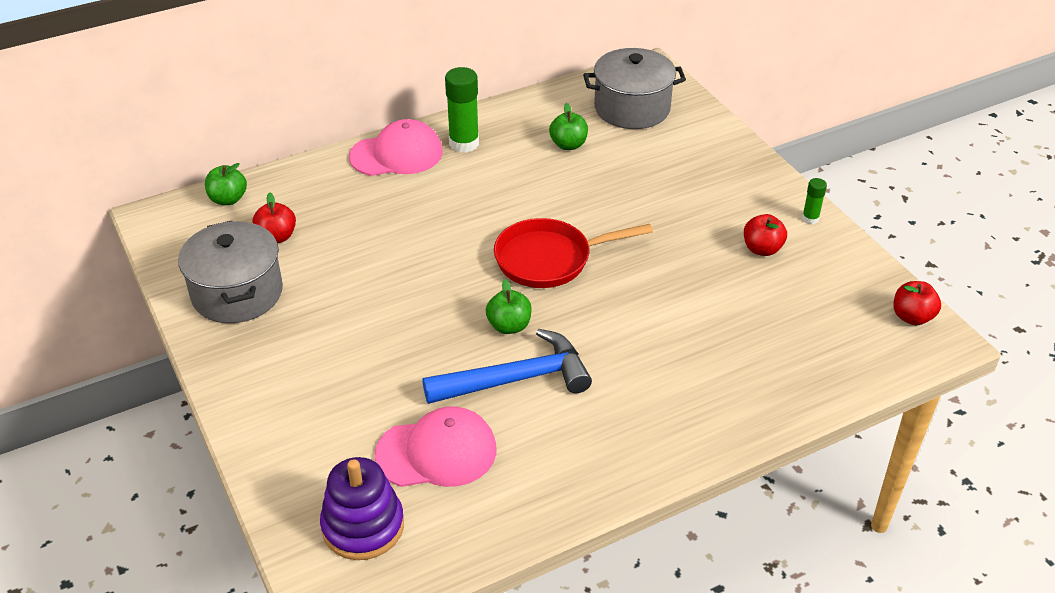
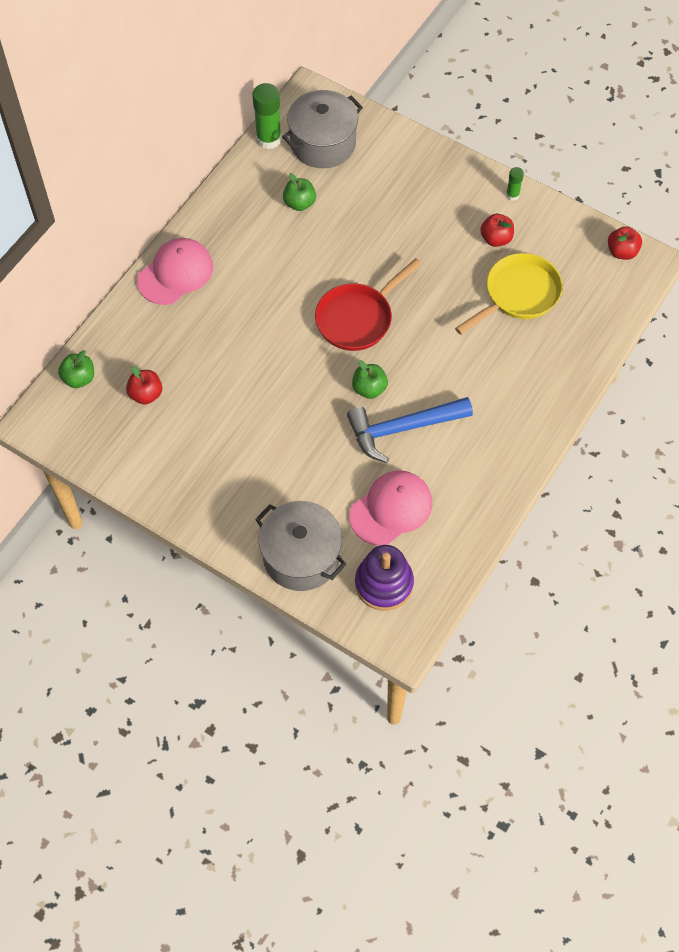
camera: 30 degrees left, 20 degrees up
(237, 293) = (158, 457): grey pot -> grey pot (301, 556)
(464, 143) = (219, 238): green glue stick -> green glue stick (268, 139)
(516, 379) = (403, 428): blue hammer -> blue hammer turned 150 degrees counterclockwise
(751, 308) = (518, 295): none -> yellow pan

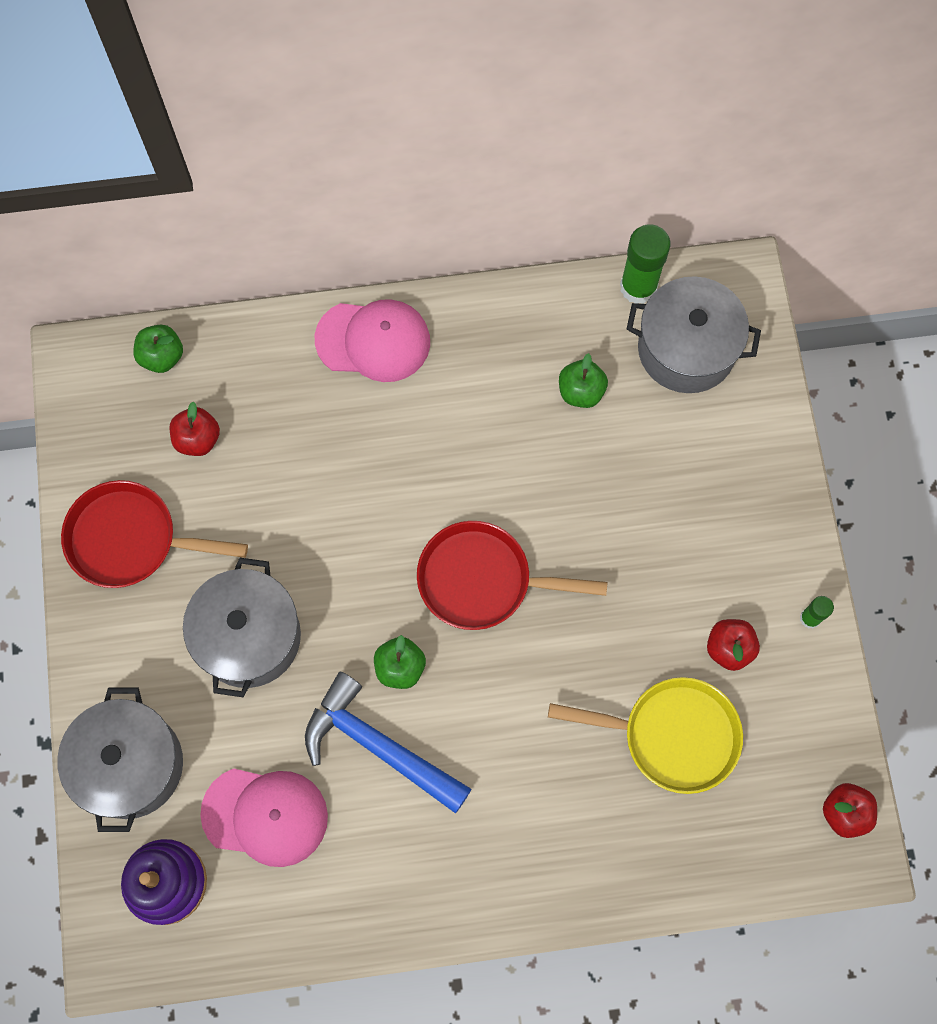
camera: 50 degrees right, 10 degrees up
(171, 467) = (130, 539): none -> red pan
(284, 448) = (249, 637): none -> grey pot

